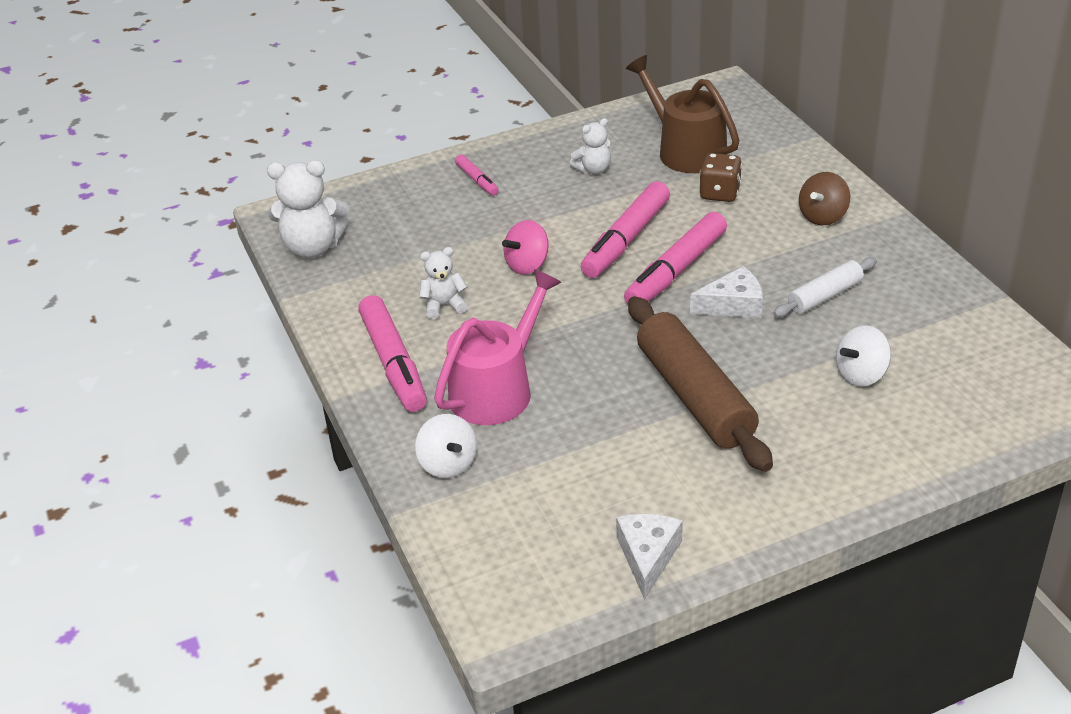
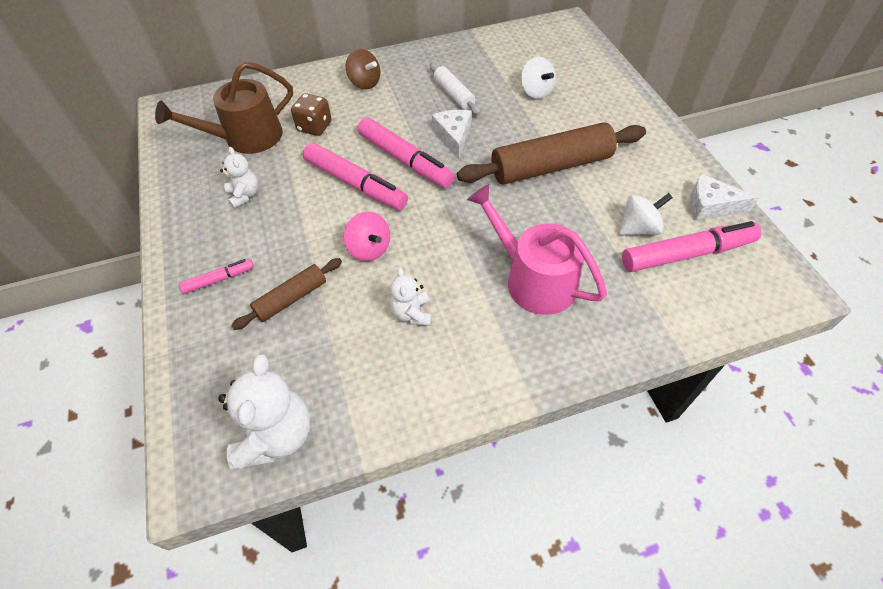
camera: 85 degrees left, 15 degrees up
(394, 363) = (490, 356): pink marker -> pink marker (687, 254)
(448, 464) = (625, 317): white spinning top -> white spinning top (638, 228)
(457, 227) = (291, 298): none -> brown rolling pin

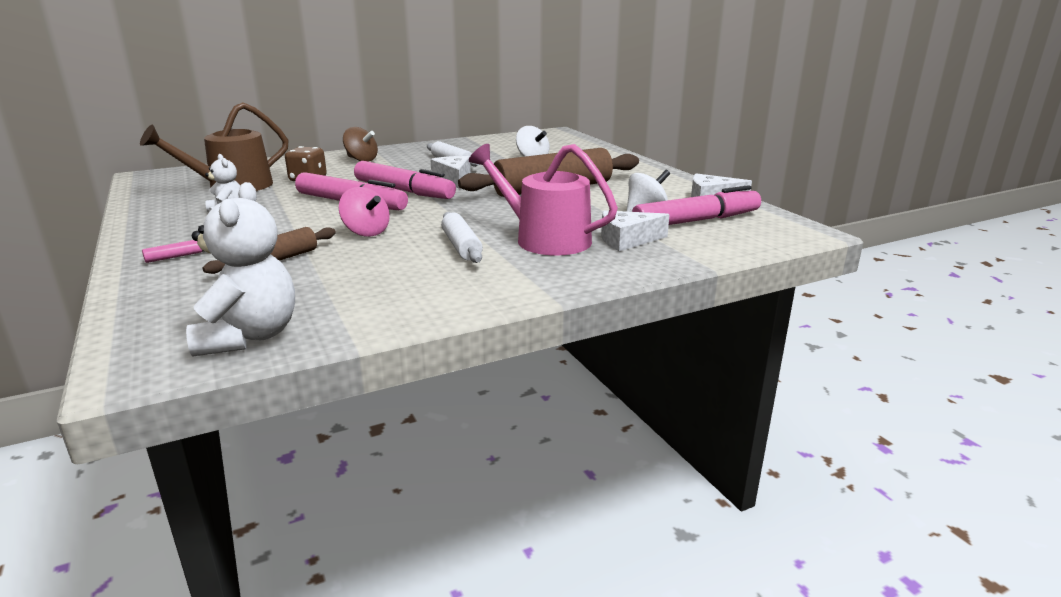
camera: 10 degrees left, 30 degrees down
(412, 313) = (414, 261): white teddy bear -> none
(455, 287) = (461, 246): none -> white rolling pin
(612, 289) = (627, 240): none -> white cheese

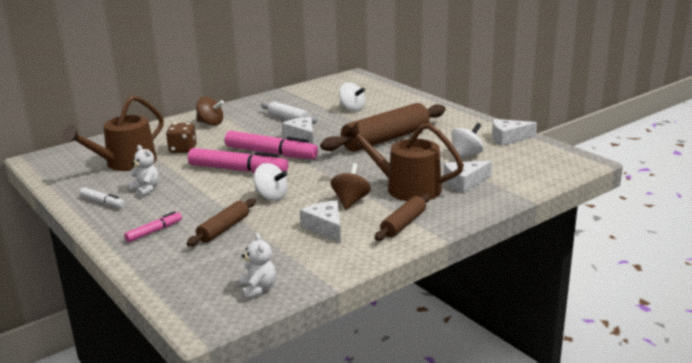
camera: 10 degrees left, 0 degrees up
(166, 220) = (102, 202): none -> white marker
(249, 336) = (258, 289): white teddy bear -> white teddy bear, size x0.57
(366, 232) = (271, 196): pink spinning top -> white spinning top
(405, 272) = (325, 228): none -> white cheese
(461, 246) = (350, 201): white rolling pin -> brown spinning top
(513, 278) = (403, 224): none -> brown rolling pin
(545, 239) = (406, 188): pink watering can -> brown watering can
(696, 221) = (505, 160): pink marker -> none

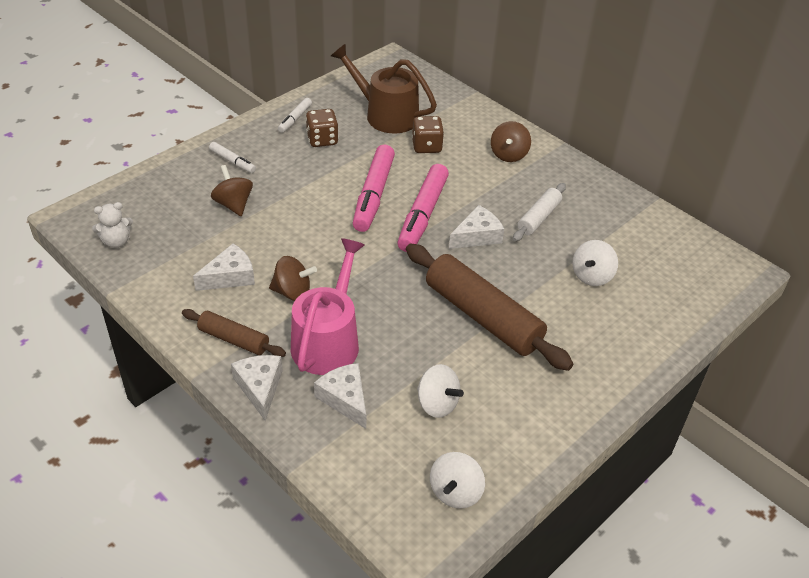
camera: 80 degrees right, 20 degrees up
(145, 190) = (322, 140): white teddy bear -> brown dice
(154, 231) = (232, 161): pink marker -> white marker
(223, 229) = (233, 204): brown rolling pin -> brown spinning top
(271, 196) = (305, 228): white spinning top -> white spinning top (455, 492)
(406, 188) = (328, 341): brown watering can -> pink watering can
(508, 138) = (508, 459): white cheese -> white cheese (260, 387)

